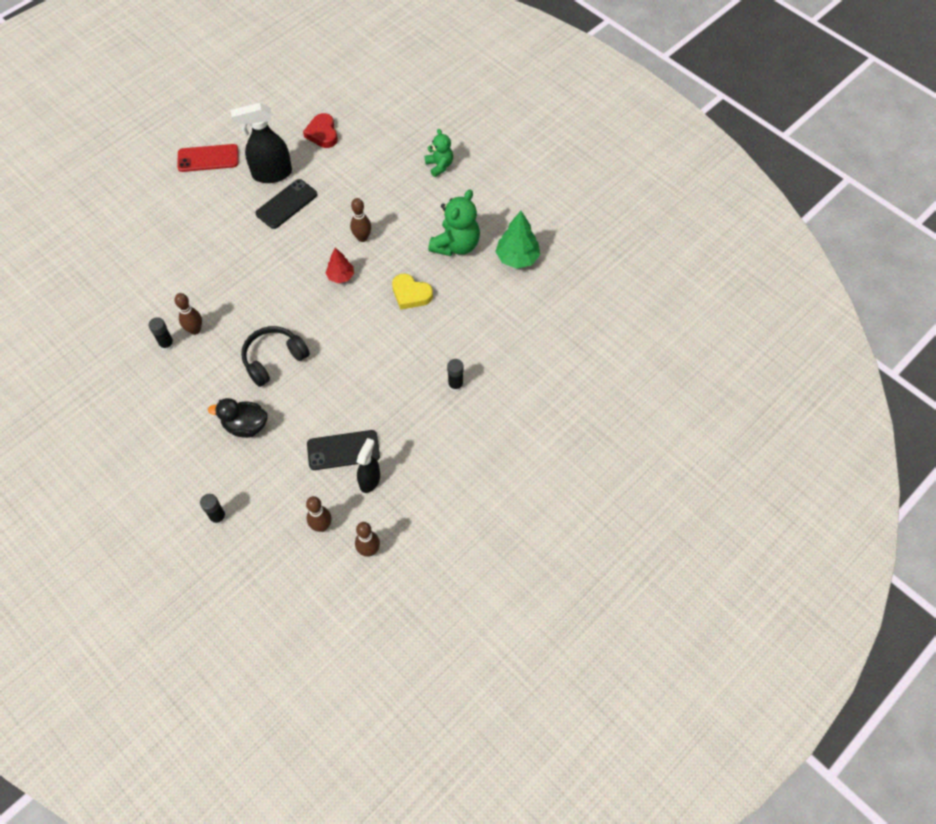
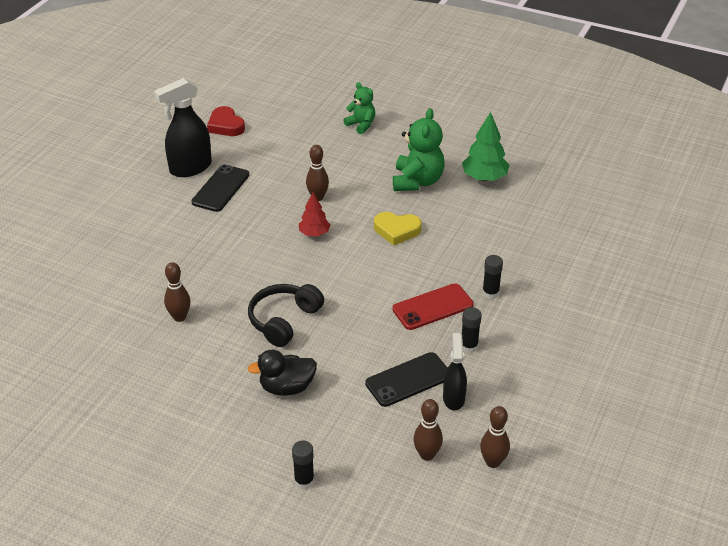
camera: 20 degrees left, 20 degrees down
(167, 344) = (154, 338): black glue stick -> black glue stick (469, 346)
(208, 158) = (113, 170): red phone -> red phone (432, 307)

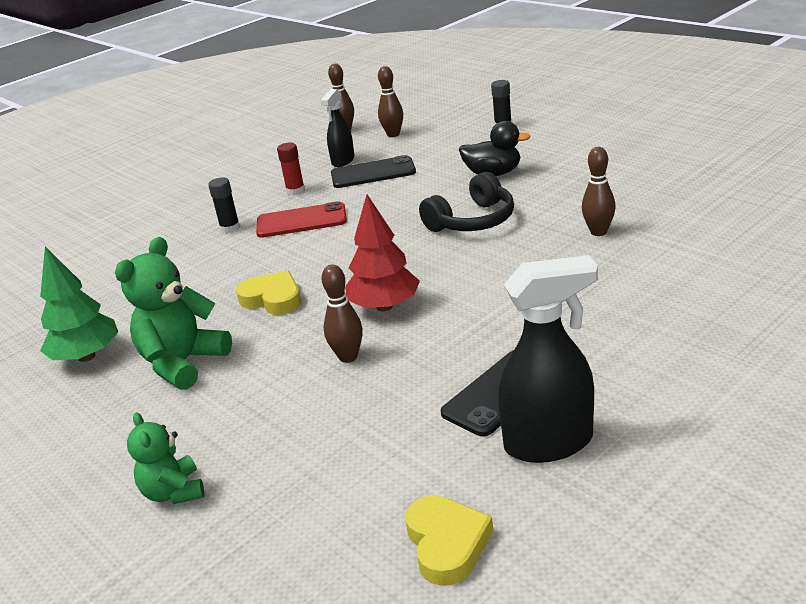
camera: 155 degrees left, 10 degrees down
(225, 125) = (447, 544): red heart -> yellow heart
(314, 233) = (384, 306): red tree -> red tree, size x1.57
(469, 346) = (295, 191): black glue stick -> red glue stick

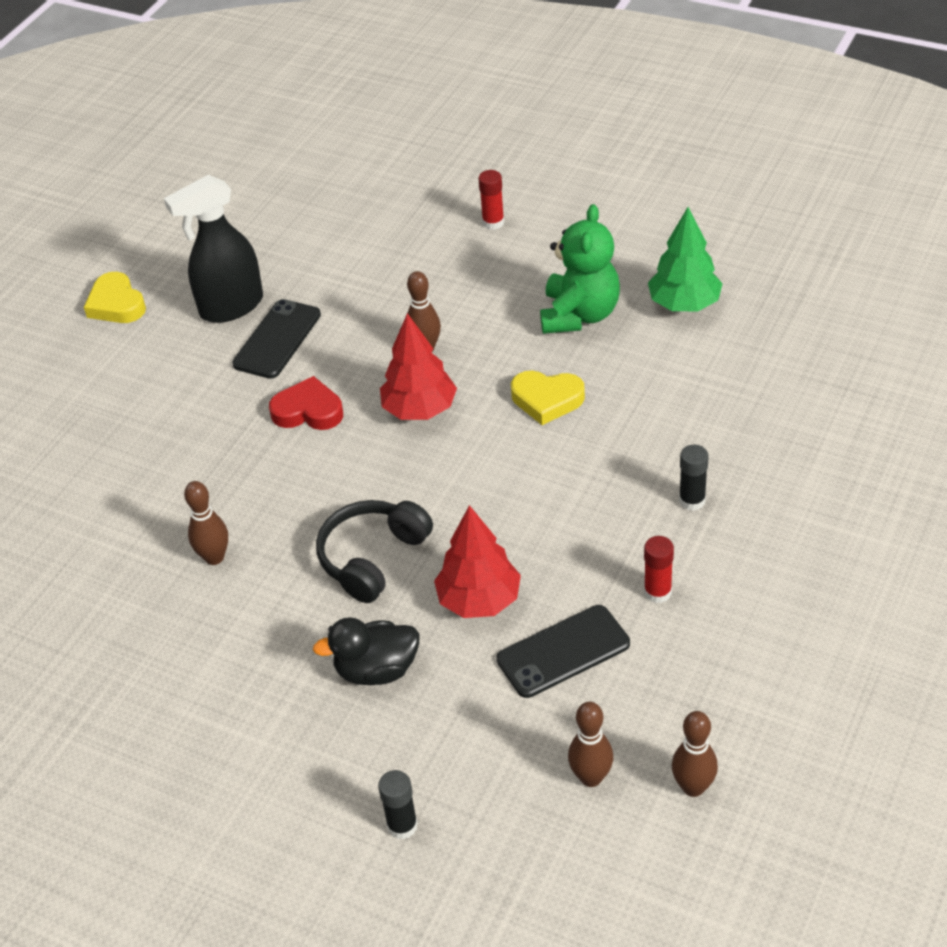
camera: 160 degrees right, 15 degrees up
(174, 492) = (493, 222): green teddy bear -> red glue stick
(301, 221) = (602, 527): red phone -> none
(343, 161) = (633, 681): black spray bottle -> none
(409, 196) = (479, 600): none -> red tree
(447, 544) = (285, 233): yellow heart -> yellow heart (116, 304)
(489, 319) = (308, 411): none -> red heart

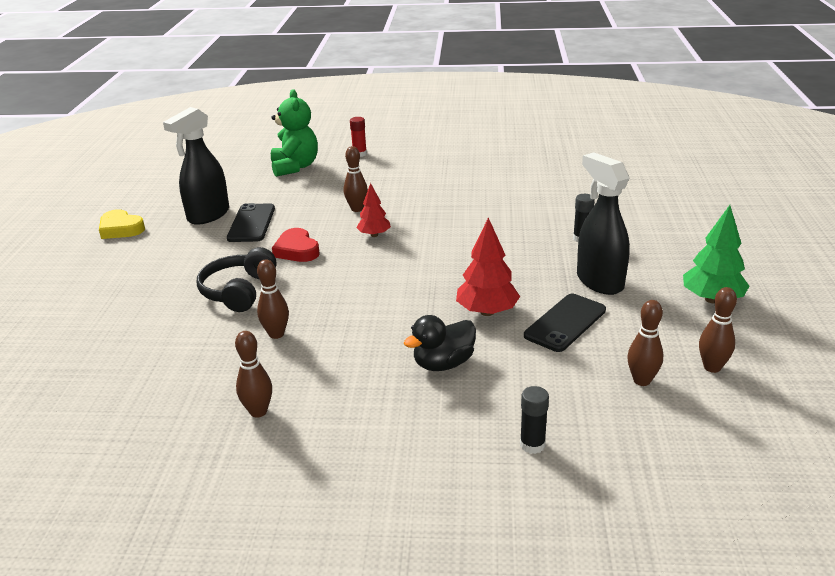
camera: 25 degrees left, 15 degrees down
(141, 673) = (258, 411): none -> brown bowling pin
(308, 411) = (297, 250): red heart -> red heart turned 105 degrees counterclockwise
(372, 558) = (395, 308): black headphones -> black headphones (238, 291)
(420, 409) = (374, 235): red tree -> red tree, size x0.64
(547, 400) = (454, 215): yellow heart -> none
(579, 315) = (444, 179): green teddy bear -> green teddy bear (295, 167)
(657, 592) = (599, 281): red glue stick -> black spray bottle
(684, 304) = (502, 165): green tree -> green tree (712, 299)

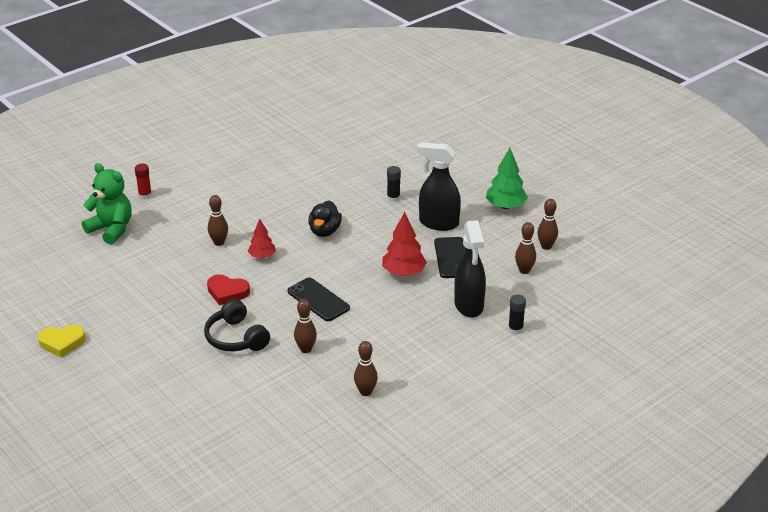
camera: 45 degrees left, 5 degrees up
(208, 215) = (114, 300): black spray bottle -> black spray bottle (469, 305)
(251, 223) = (159, 289): black phone -> black phone (318, 300)
(443, 364) = (422, 314): black duck -> black duck (324, 231)

